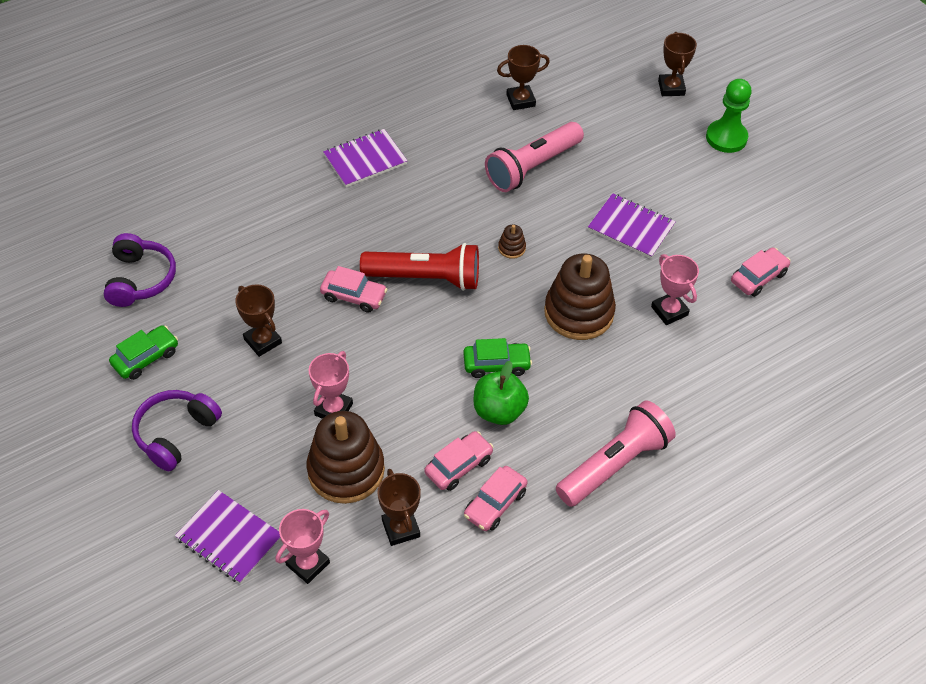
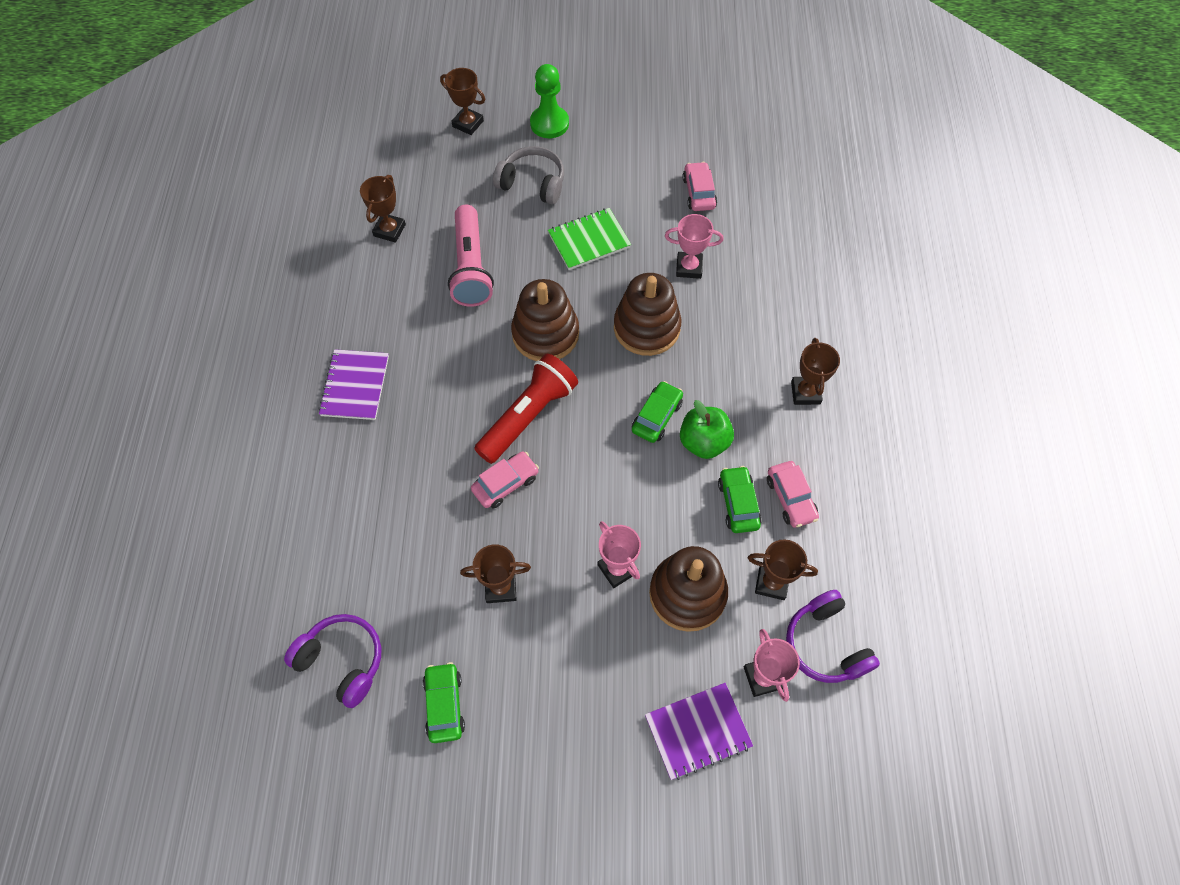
camera: 55 degrees left, 10 degrees up
(176, 434) = (553, 721): purple headphones -> purple headphones (825, 644)
(458, 466) = (738, 503): pink car -> green car
(511, 248) = (545, 334): brown stacking toy -> brown stacking toy, size x2.43
(614, 464) = (805, 393): pink flashlight -> brown trophy
(631, 228) = (589, 240): purple notebook -> green notebook
(652, 160) = (532, 183): none -> grey headphones

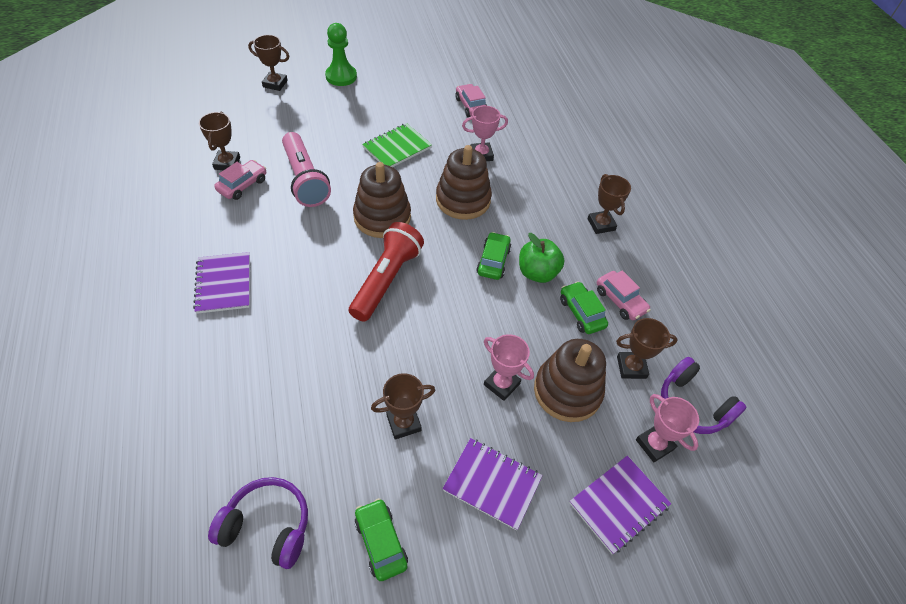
camera: 20 degrees left, 10 degrees down
(505, 483) = (382, 336): pink car -> pink car (242, 185)
(532, 183) = (339, 116): grey headphones -> none
(572, 675) = (492, 484): none -> purple notebook

